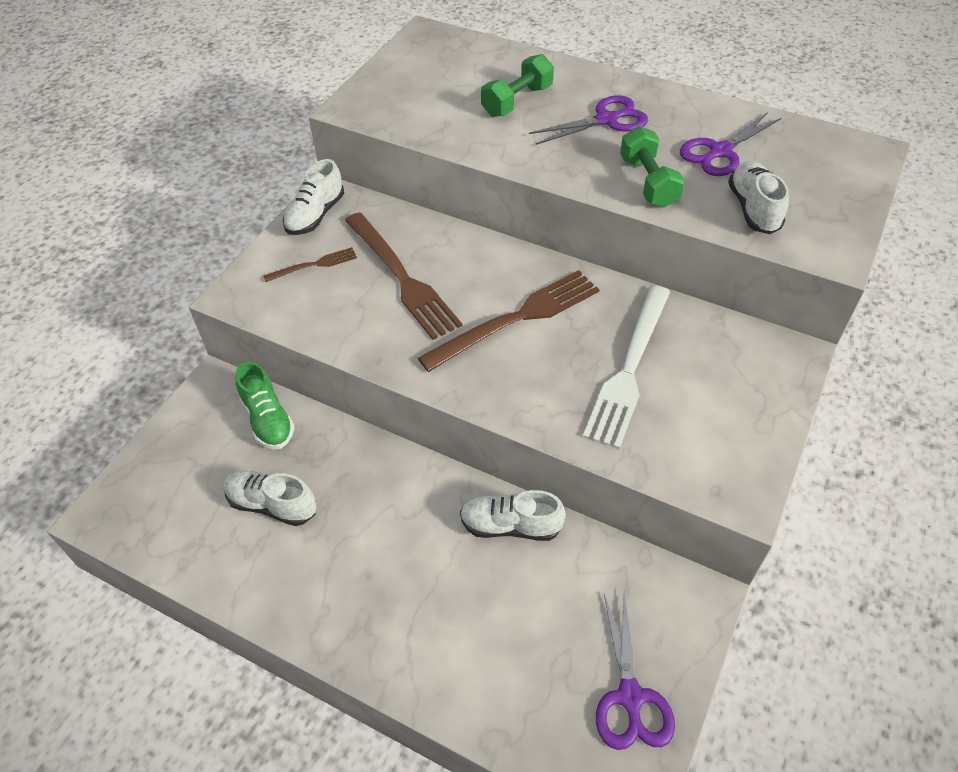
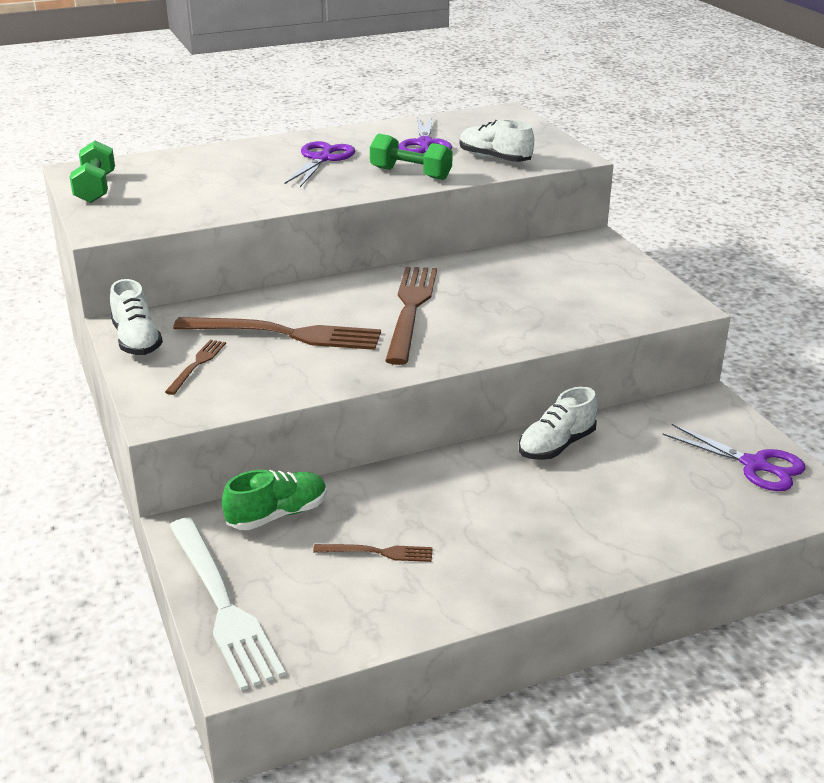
camera: 50 degrees left, 20 degrees down
(268, 419) = (277, 515): green shoe -> green shoe turned 45 degrees counterclockwise
(272, 505) = (377, 552): white shoe -> brown fork
(517, 101) = (237, 175): green dumbbell -> green dumbbell (95, 188)
(629, 368) = (524, 292): white fork -> white fork (222, 604)

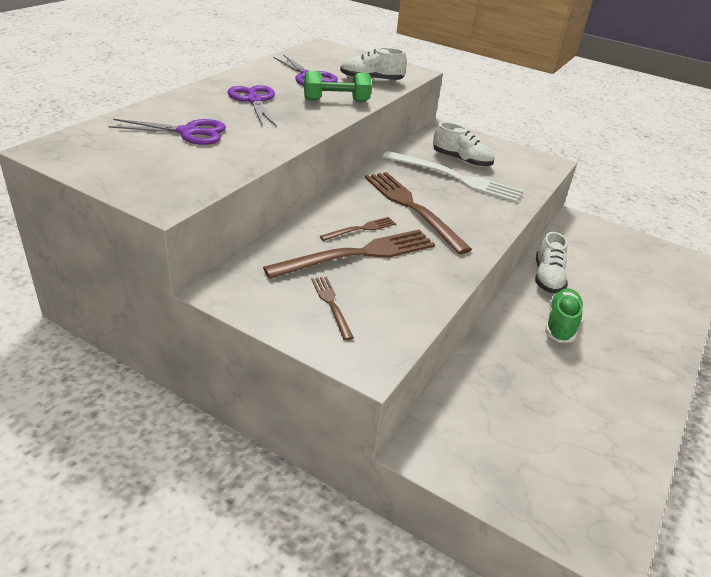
camera: 40 degrees left, 5 degrees up
(95, 188) = (94, 164): green dumbbell -> none
(137, 340) = (251, 300): white shoe -> white shoe (461, 160)
(222, 604) = (527, 502): white fork -> white fork (455, 178)
(277, 515) = (465, 405): green shoe -> green shoe (560, 324)
(377, 552) = (559, 403): brown fork -> brown fork (361, 229)
(754, 465) = (645, 252): purple scissors -> purple scissors (188, 132)

